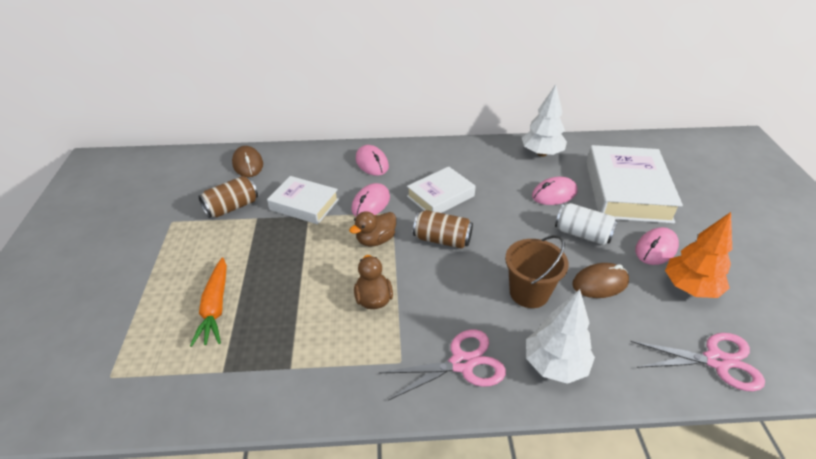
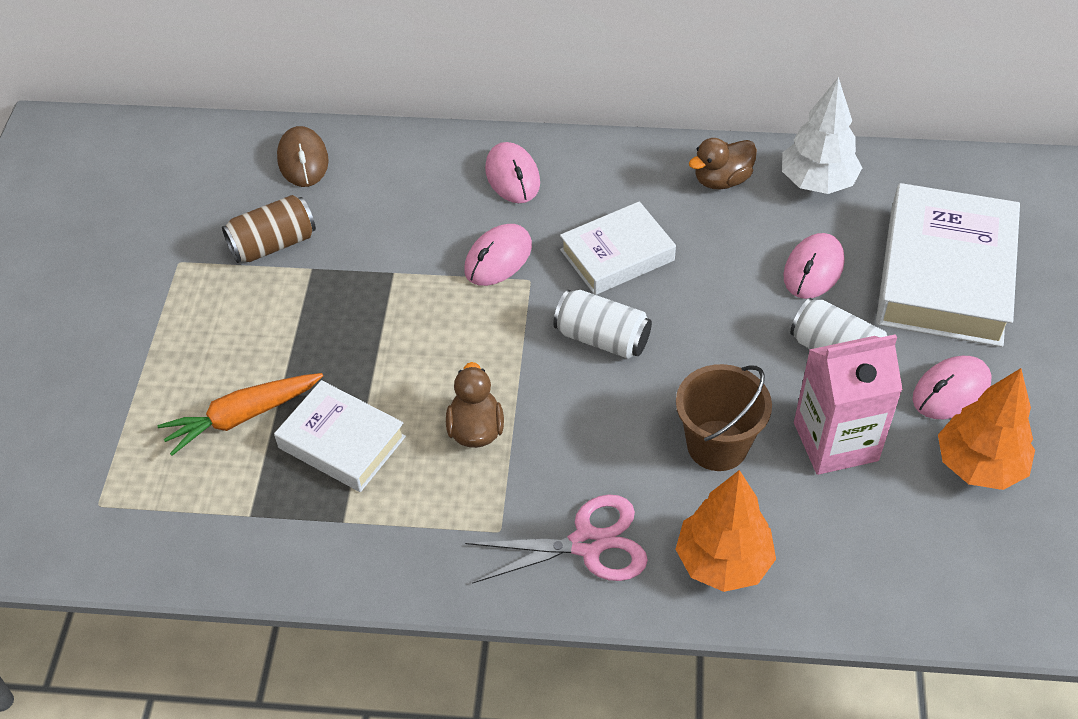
camera: 10 degrees right, 10 degrees up
(215, 307) = (243, 417): orange carrot -> orange carrot turned 60 degrees clockwise
(304, 204) = (389, 250): white book -> white book (342, 442)
(375, 240) = (495, 328): brown duck -> brown duck (722, 180)
(442, 240) = (602, 338): brown can -> white can
(554, 194) = (813, 269): pink mouse -> pink mouse turned 45 degrees counterclockwise
(555, 365) = (723, 562): white tree -> orange tree
(600, 283) = (835, 441): brown mouse -> pink carton
(716, 361) = (968, 585): pink scissors -> none

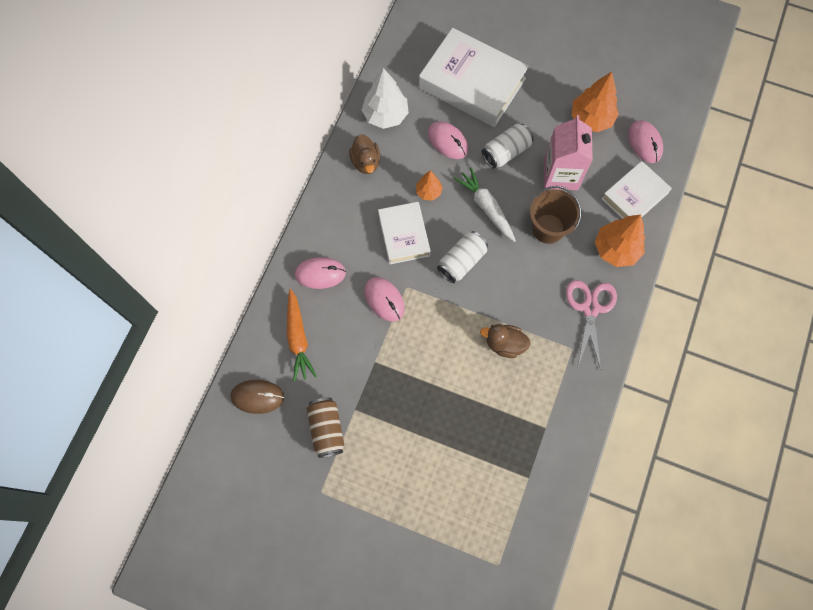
camera: 75 degrees left, 20 degrees up
(243, 417) = (459, 471): orange carrot -> orange carrot (298, 338)
(342, 442) = (493, 418): white book -> white book (634, 196)
(708, 267) = (428, 192): none -> orange tree
(716, 349) = (486, 207): none -> white carrot
(951, 391) = (545, 112): pink mouse -> pink mouse (644, 143)

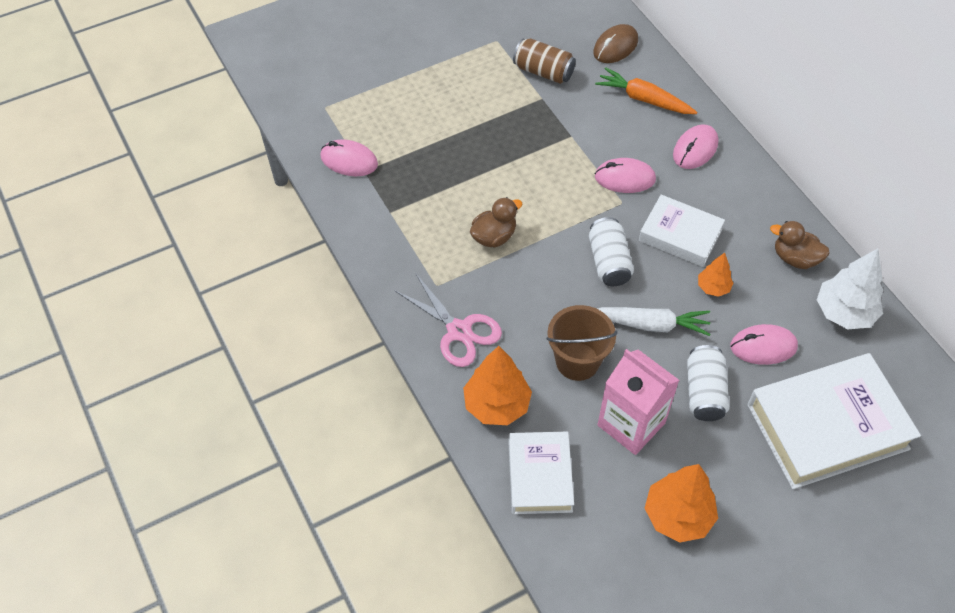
camera: 130 degrees right, 15 degrees down
(644, 143) = (596, 548): pink mouse -> pink mouse (349, 161)

